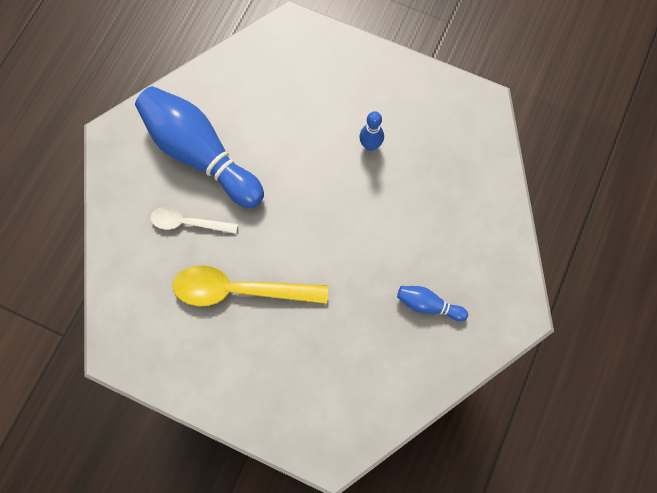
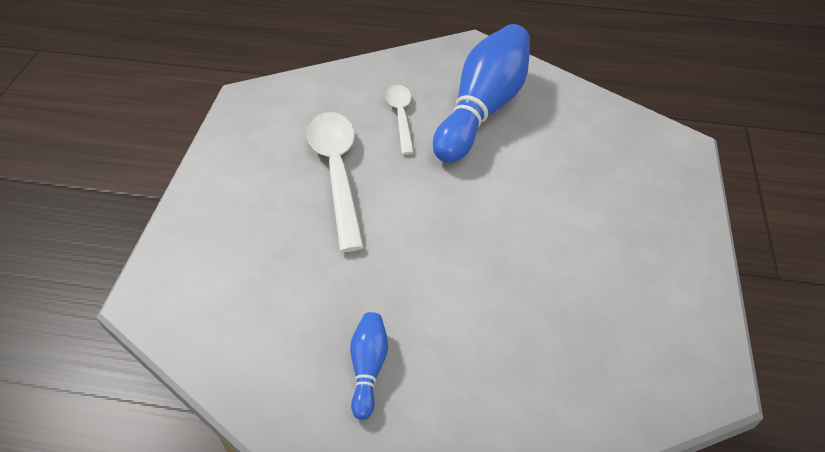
camera: 75 degrees right, 25 degrees down
(240, 290) = (337, 172): yellow spoon -> white spoon
(370, 145) = (570, 254): blue bowling pin -> none

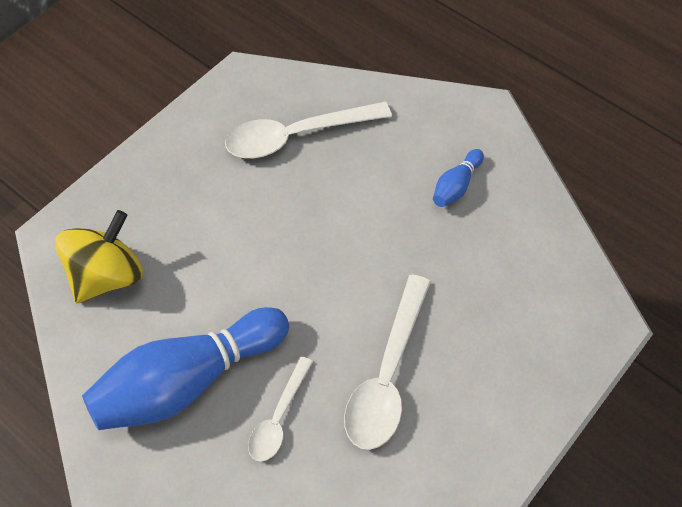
camera: 150 degrees left, 10 degrees up
(581, 336) = (297, 136): none -> white spoon
(610, 139) = (107, 275): none -> yellow spinning top

